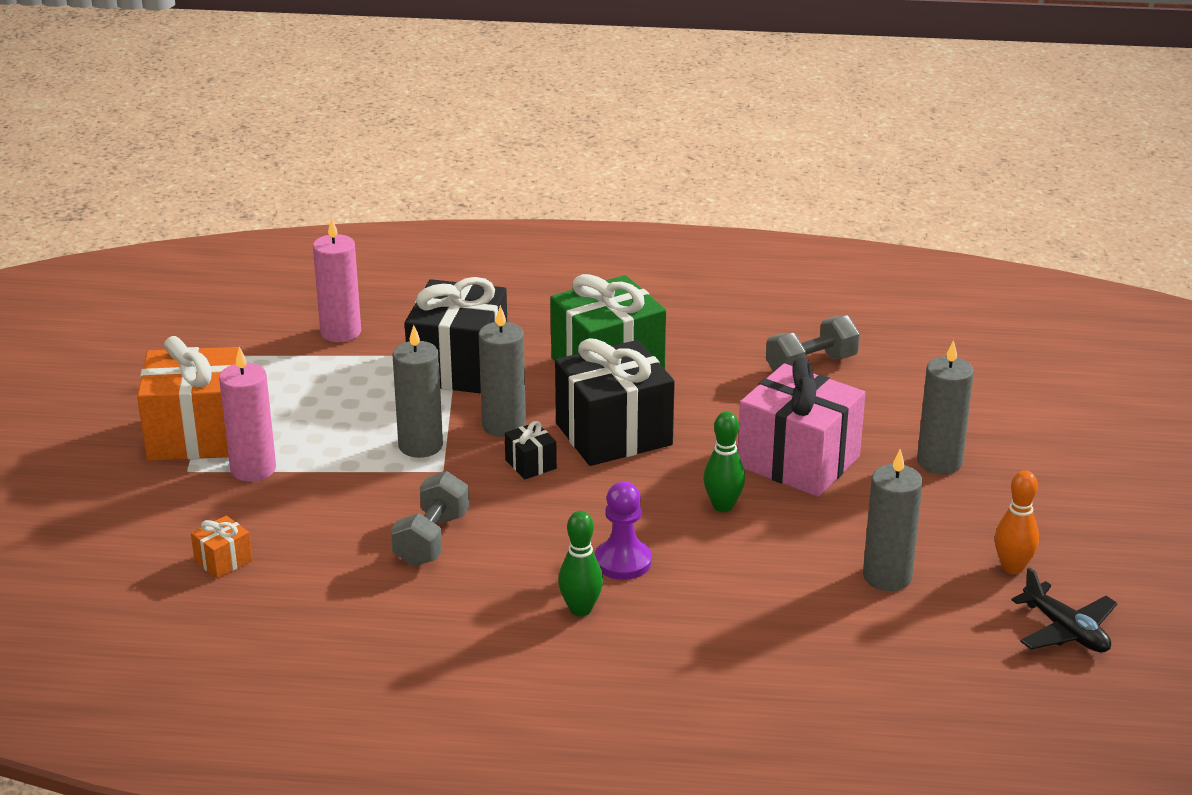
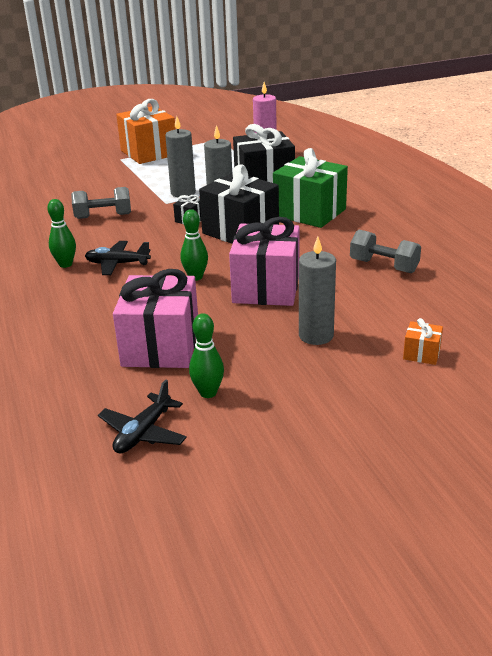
camera: 65 degrees right, 0 degrees up
(223, 561) = (56, 183): orange gift -> orange gift (421, 354)
(253, 469) = (131, 169): pink candle -> none
(623, 562) = (117, 264): purple pawn -> black plane
(887, 576) = (161, 346): grey candle -> pink gift
(1012, 567) = (208, 393): orange bowling pin -> green bowling pin

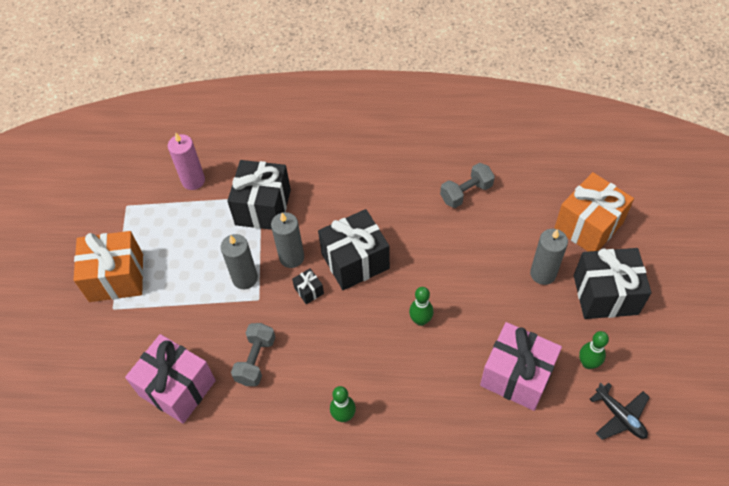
camera: 65 degrees left, 25 degrees up
(117, 264) = (365, 373): black plane -> none
(266, 288) = (462, 278): pink gift -> pink gift (177, 388)
(309, 212) = (349, 200): green gift -> none
(323, 387) = (605, 294): none -> black gift
(421, 354) = (588, 226): orange gift -> orange gift, size x2.33

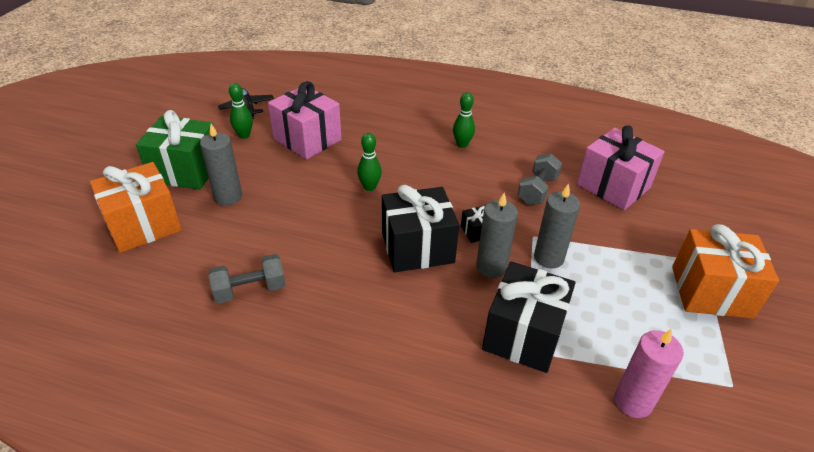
camera: 170 degrees left, 15 degrees down
(605, 294) = (186, 171): black gift -> green gift

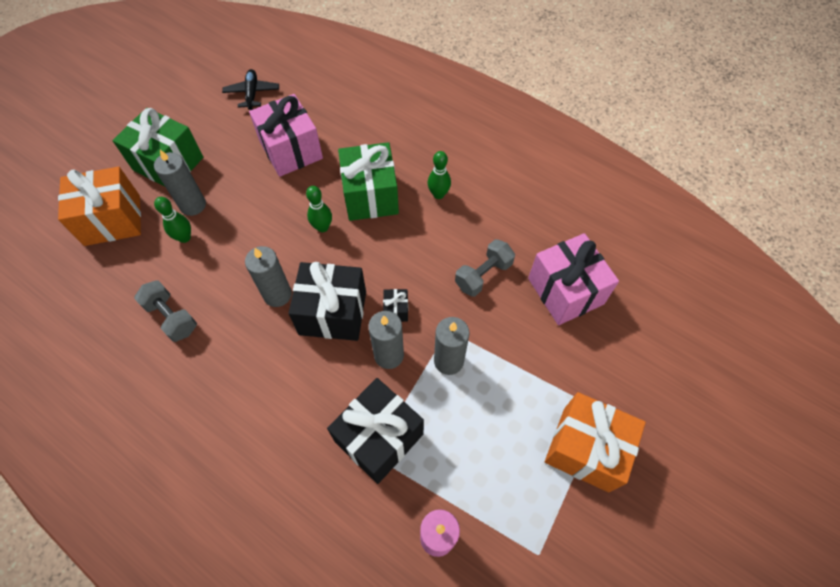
camera: 20 degrees right, 20 degrees up
(244, 135) = (235, 130): green bowling pin -> green bowling pin (184, 237)
(250, 290) = (171, 317): grey dumbbell -> grey dumbbell turned 45 degrees clockwise
(354, 246) = (277, 294): none -> grey candle
(401, 157) = (370, 196): none -> green gift

